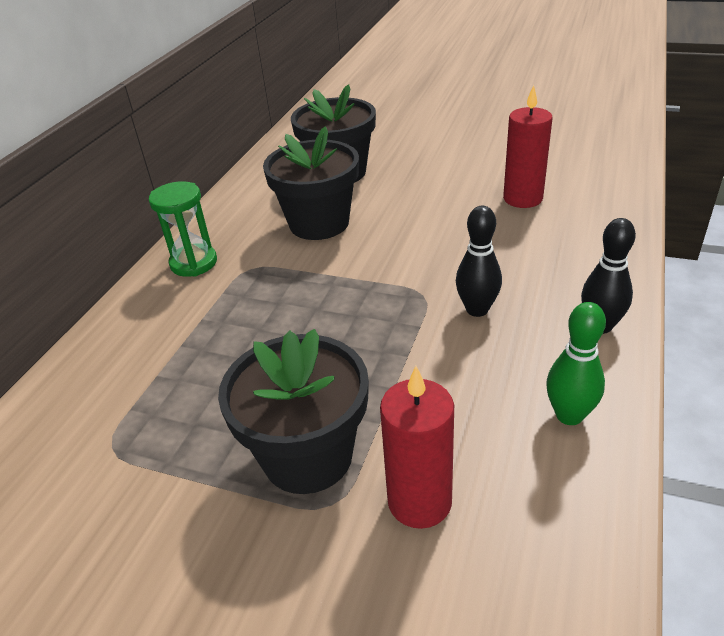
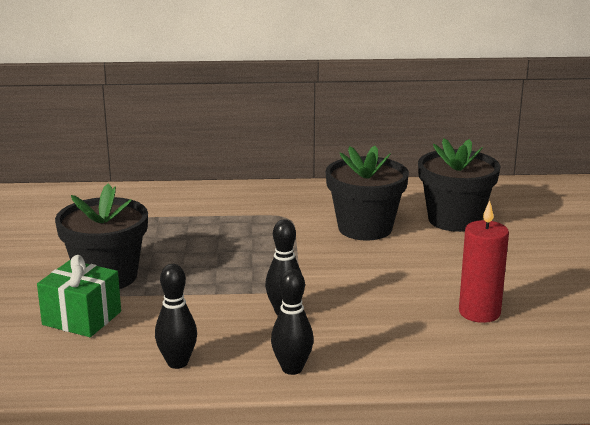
camera: 65 degrees right, 15 degrees down
(193, 263) = (280, 196): green hourglass -> none
(419, 501) = (82, 318): red candle -> green gift
(569, 415) = (177, 363): green bowling pin -> black bowling pin

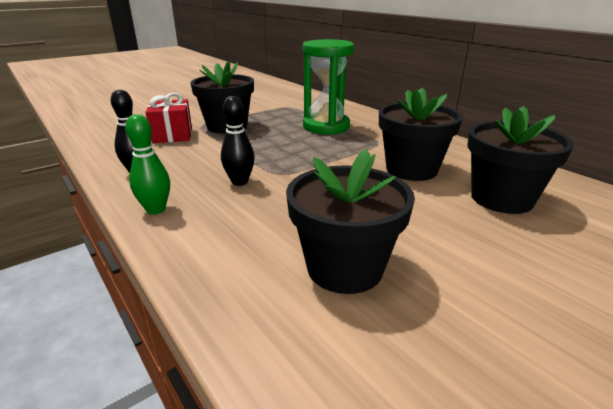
camera: 55 degrees right, 5 degrees up
(82, 318) = (172, 135): green gift -> red gift
(203, 224) = (326, 126): none -> green hourglass
(292, 369) = (156, 209): black bowling pin -> green bowling pin
(479, 312) = (345, 268): red candle -> black flower pot

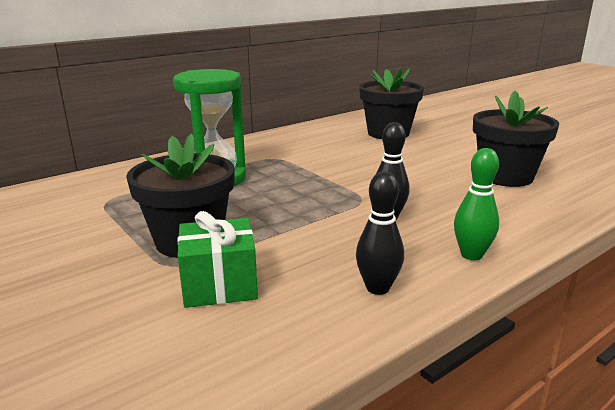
camera: 90 degrees left, 5 degrees down
(172, 135) = (219, 285): red gift -> green gift
(411, 169) = (342, 151): black flower pot -> none

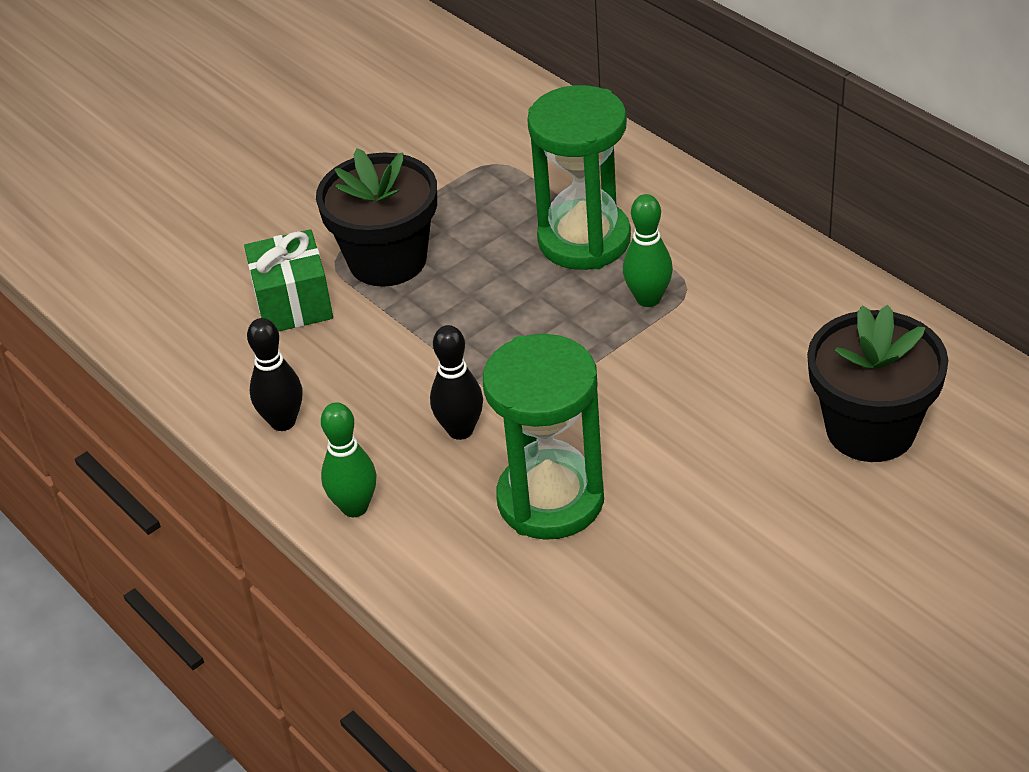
camera: 90 degrees right, 20 degrees up
(280, 166) = (648, 299): none -> green bowling pin
(448, 194) = (550, 500): none -> green hourglass
(505, 176) = (638, 585): black flower pot -> none

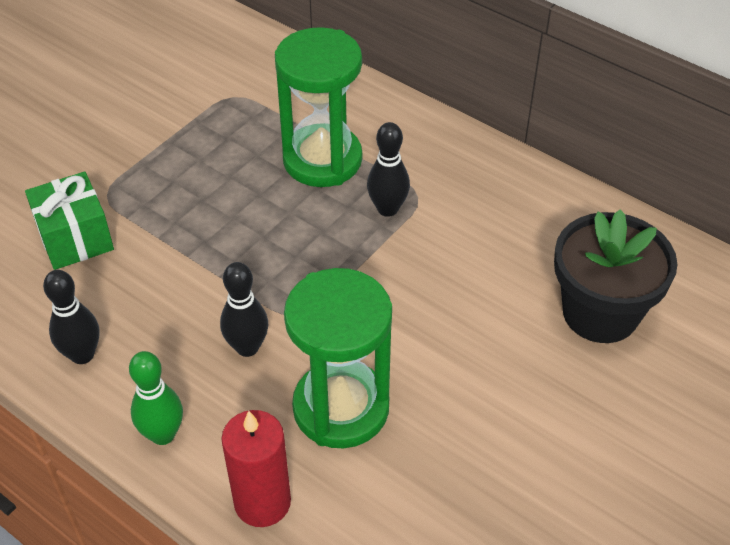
camera: 15 degrees left, 5 degrees up
(387, 260) = (154, 191): black flower pot -> none
(447, 582) = (262, 502): none -> red candle
(648, 299) = (387, 209): green bowling pin -> black bowling pin

